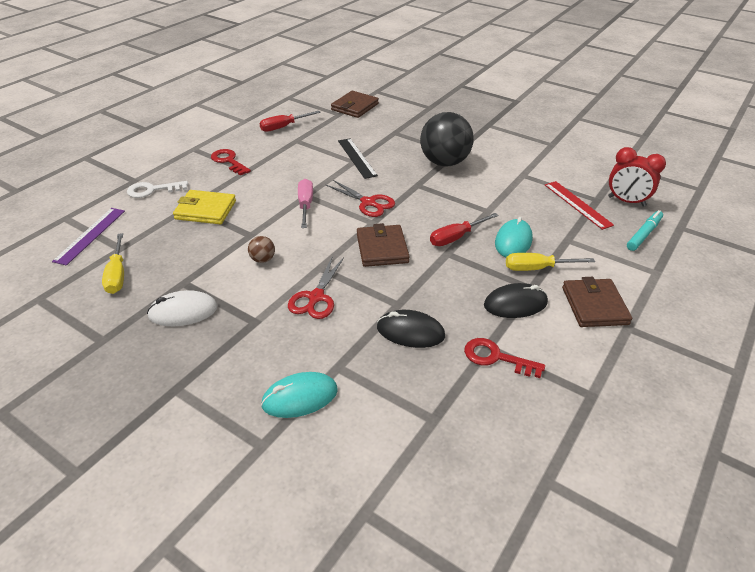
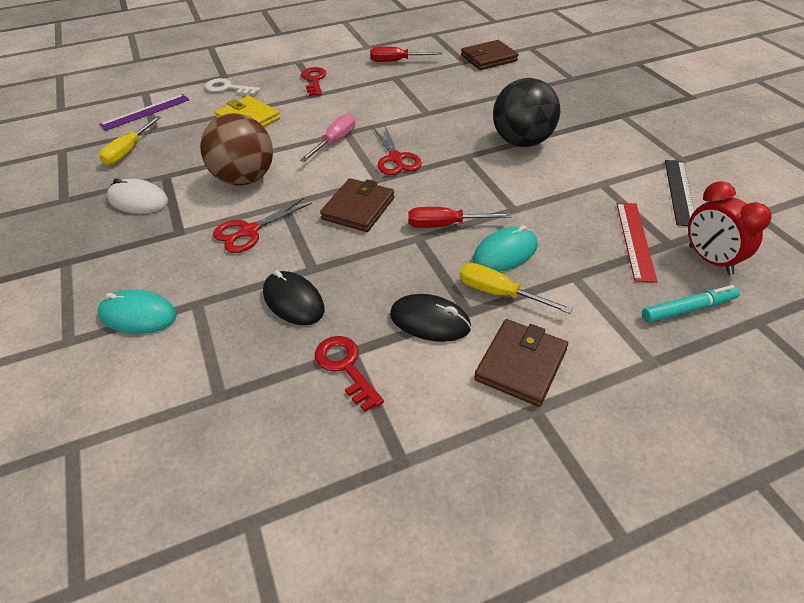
camera: 35 degrees right, 5 degrees up
(262, 259) = (244, 179): brown ball -> brown ball, size x2.42
(357, 158) = (434, 110): black ruler -> black ruler (680, 192)

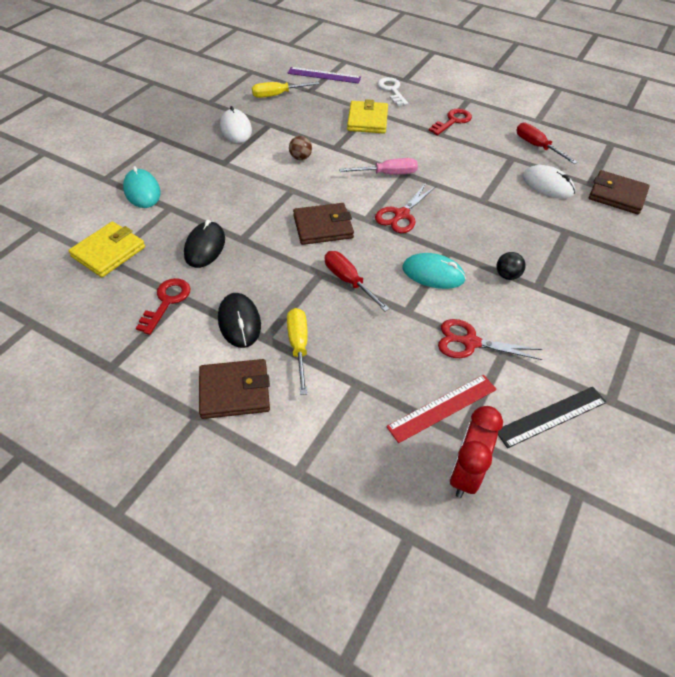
camera: 50 degrees right, 5 degrees up
(207, 388) = (108, 252): none -> yellow wallet
(244, 179) = (300, 158): brown ball -> brown ball, size x0.41
(249, 231) = (251, 190): red scissors -> red scissors (470, 342)
(444, 78) = (547, 185): none -> white mouse
(505, 253) = (347, 330): turquoise mouse -> turquoise mouse (433, 274)
(522, 142) = (507, 275): black ball -> black ball, size x0.41
(688, 309) = (382, 477): turquoise marker -> none

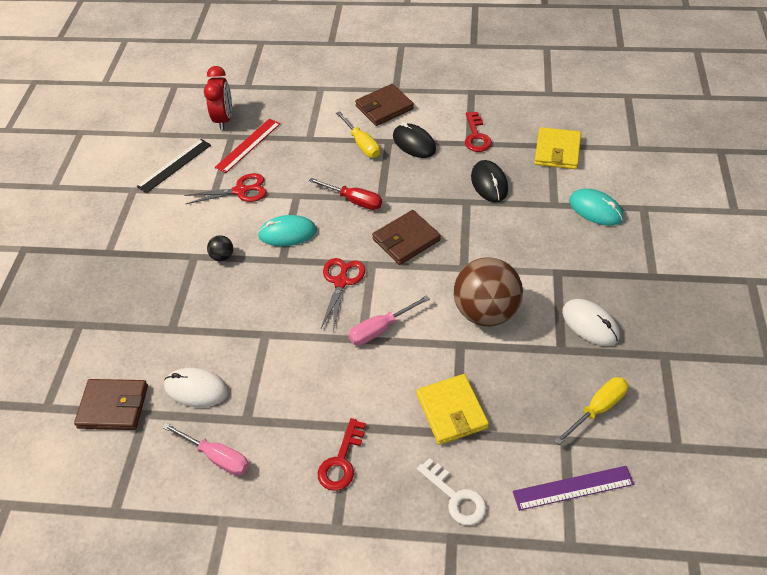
camera: 160 degrees right, 0 degrees up
(300, 158) = (486, 312): brown ball -> brown ball, size x2.42
(537, 146) = (217, 457): red screwdriver -> pink screwdriver

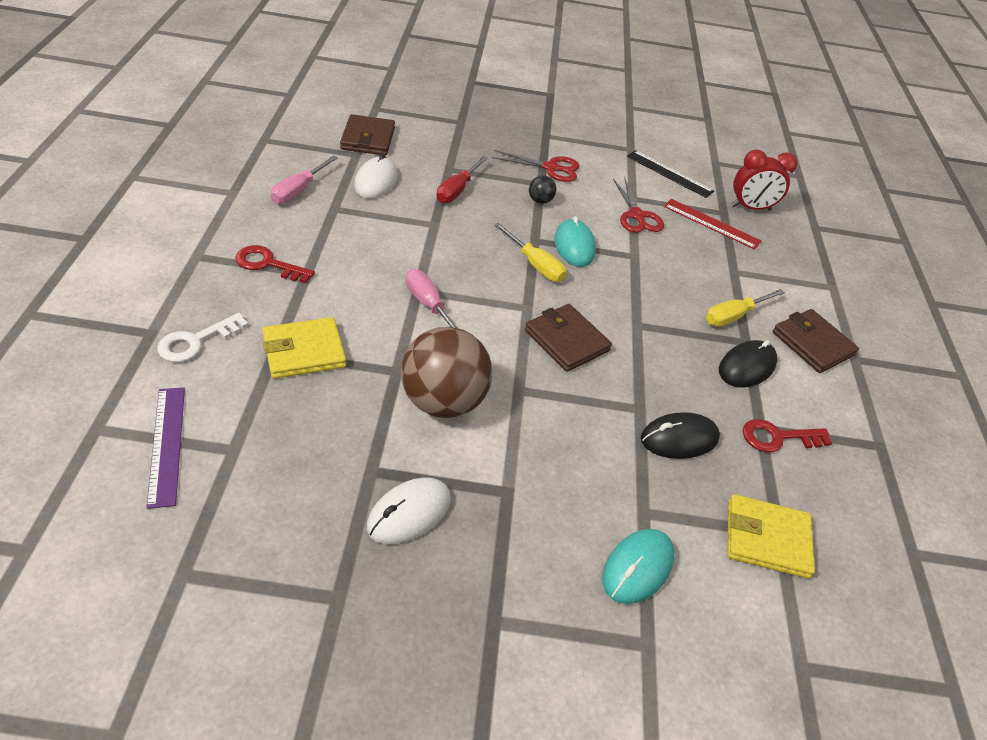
camera: 80 degrees right, 5 degrees down
(341, 282) = (500, 281): red scissors -> red scissors (551, 168)
(354, 200) = (630, 301): red screwdriver -> red screwdriver (457, 190)
(597, 409) = (268, 493): yellow screwdriver -> yellow screwdriver (535, 265)

